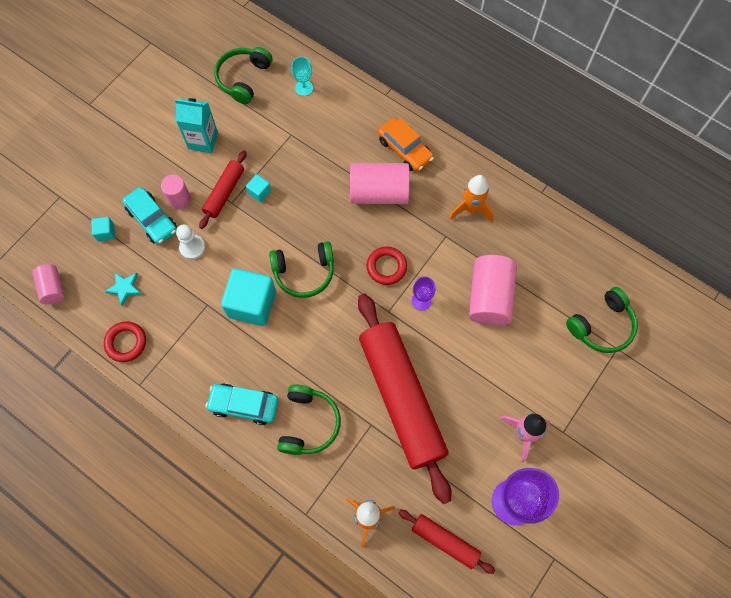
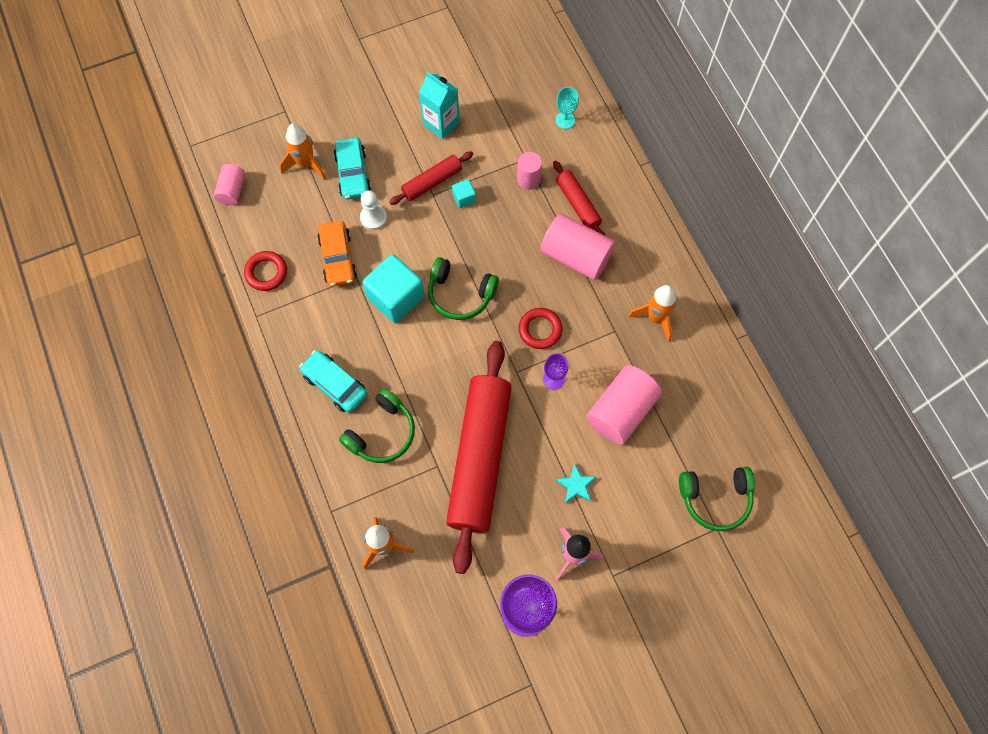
camera: 30 degrees right, 0 degrees up
(106, 232) = (306, 164): turquoise cube -> orange rocket
(124, 288) = (293, 223): turquoise star -> turquoise star (576, 485)
(179, 199) = (388, 167): pink cylinder -> pink cylinder (528, 179)
(243, 78) = (513, 83): green headphones -> none
(405, 149) = (626, 227): orange car -> orange car (338, 258)
(445, 541) = (440, 608): red rolling pin -> red rolling pin (578, 204)

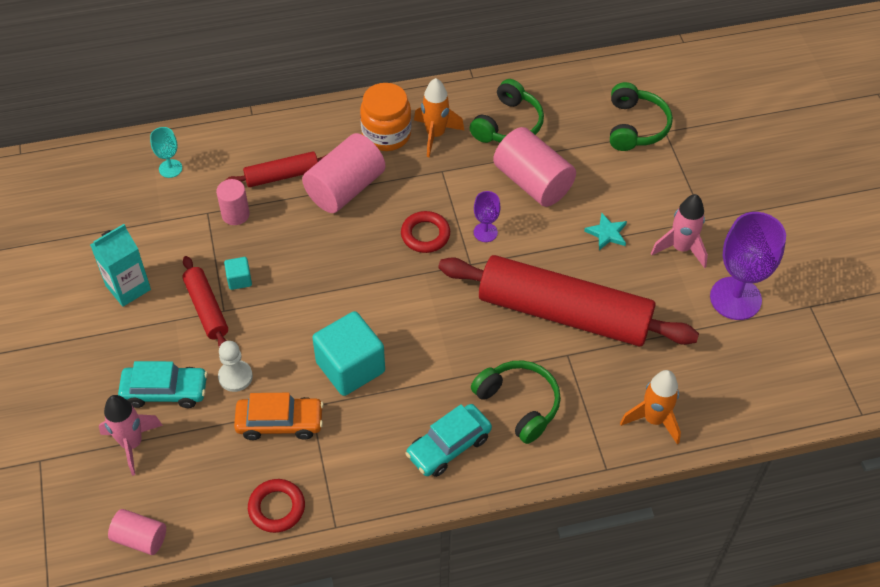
camera: 80 degrees left, 15 degrees down
(306, 164) = (132, 444): orange rocket -> pink rocket
(460, 294) = (363, 302): green headphones -> green headphones (508, 124)
(645, 277) = (386, 134): none -> orange jar

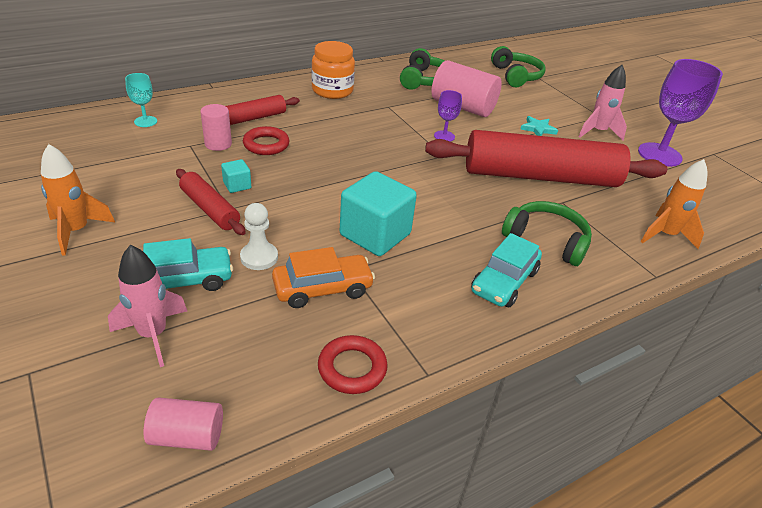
camera: 20 degrees left, 15 degrees down
(128, 287) = (119, 203): turquoise carton -> none
(345, 188) = (312, 121): pink cylinder -> none
(425, 235) = (395, 142): red ring -> red ring (266, 145)
(435, 135) = (372, 88): orange rocket -> orange rocket (77, 231)

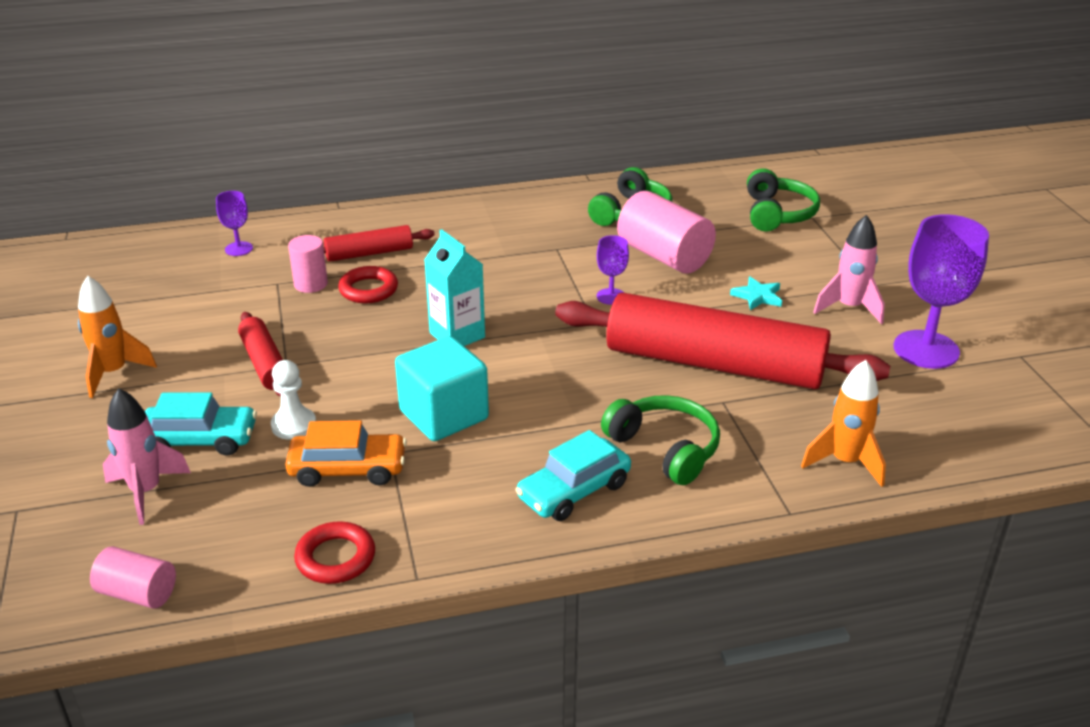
camera: 20 degrees right, 5 degrees down
(145, 121) = (239, 249): turquoise goblet -> purple goblet
(237, 185) = (309, 338): turquoise cube -> none
(332, 90) = (492, 221): orange jar -> none
(351, 173) = (457, 335): none -> turquoise carton

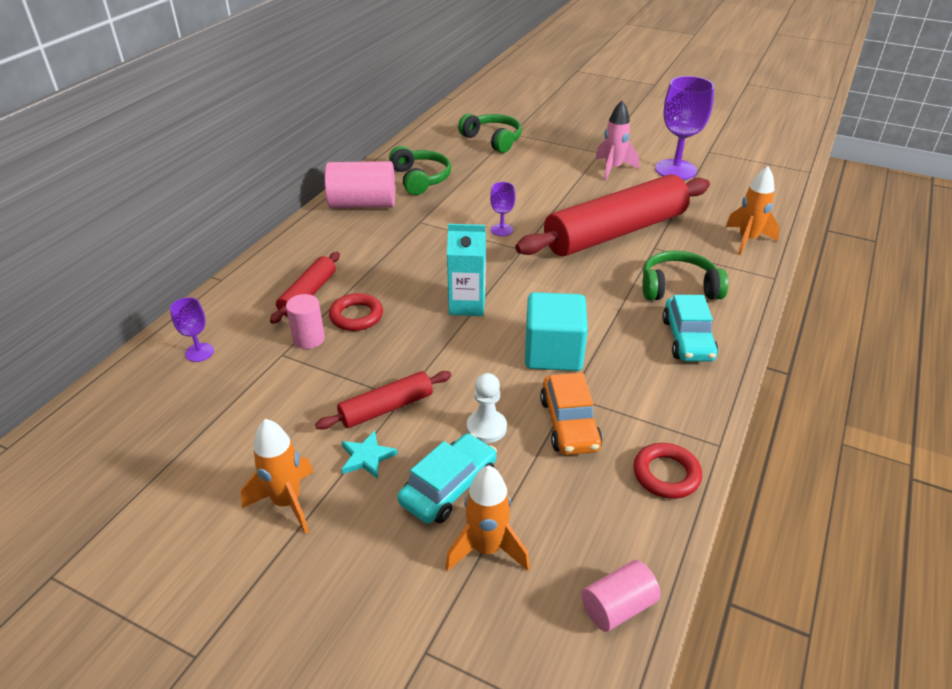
camera: 50 degrees left, 5 degrees up
(146, 492) = (487, 549): pink rocket -> orange rocket
(265, 363) = (386, 408): red rolling pin -> red rolling pin turned 45 degrees counterclockwise
(348, 469) = (569, 424): orange car -> orange car turned 135 degrees clockwise
(664, 256) = (484, 192): pink cylinder -> pink cylinder (363, 204)
(757, 296) = (566, 187): turquoise star -> turquoise star (367, 457)

